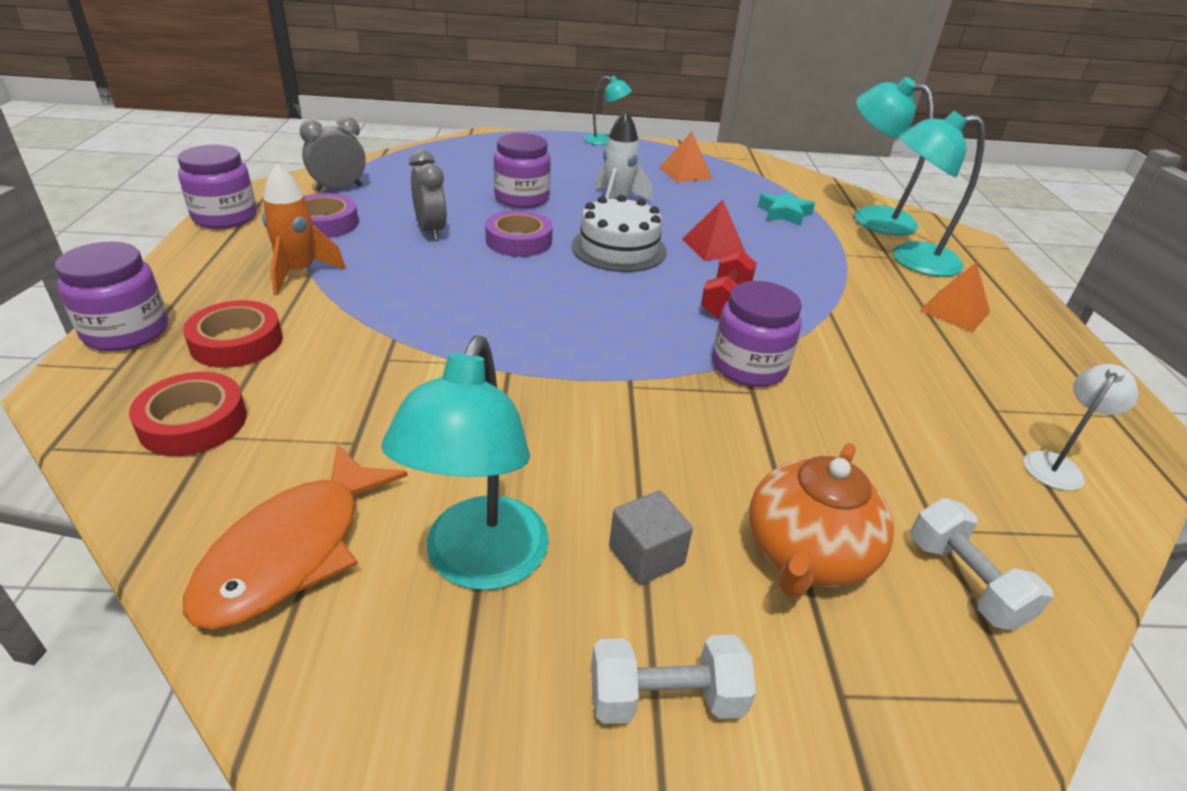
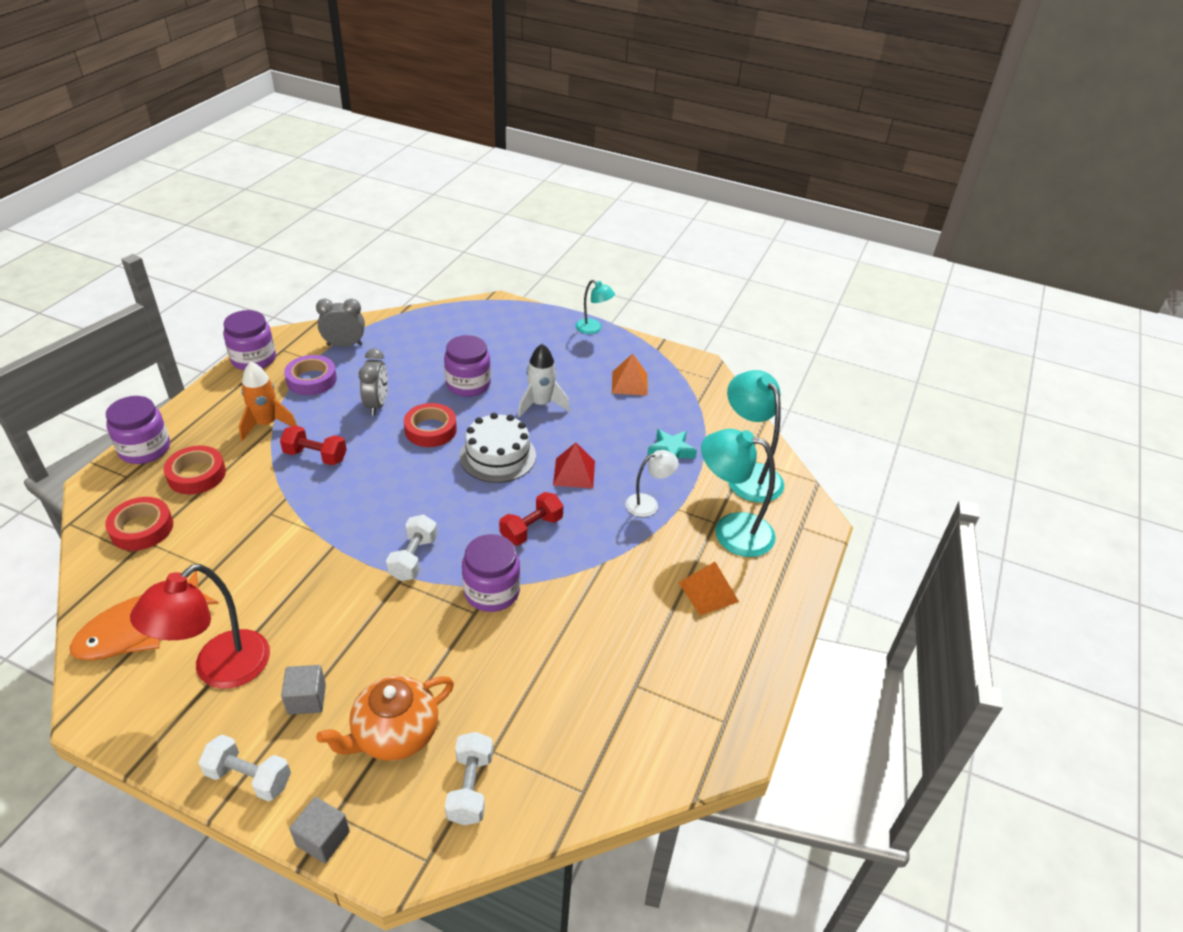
camera: 25 degrees right, 5 degrees up
(397, 290) = (315, 456): none -> red dumbbell
(479, 563) = (220, 670): turquoise lamp -> red lamp
(519, 241) = (430, 430): purple tape -> red tape
(624, 358) = (413, 558): none -> white dumbbell
(861, 738) = (323, 838): none -> grey cube
(1057, 465) = (628, 741): white lamp -> white lamp (648, 503)

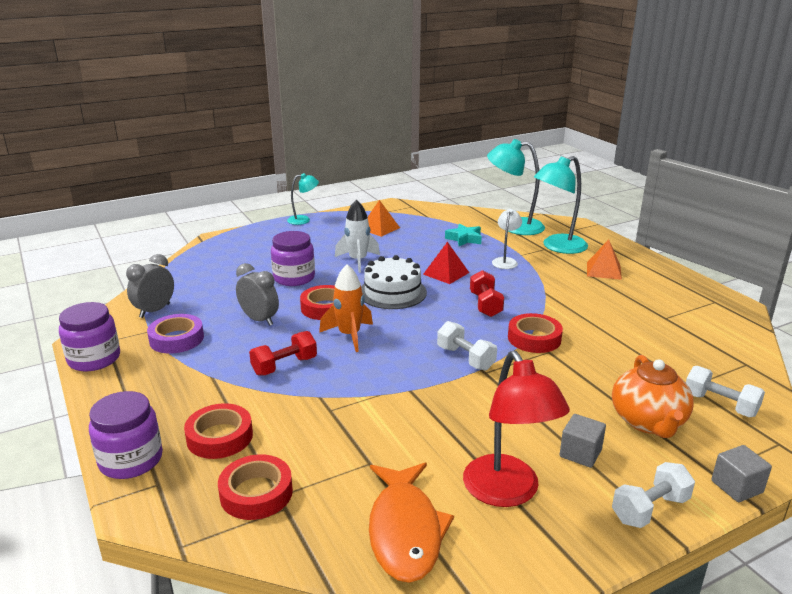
camera: 50 degrees left, 15 degrees down
(266, 424) = (203, 378): orange rocket -> orange rocket (349, 335)
(492, 591) = (534, 338): purple jar -> red tape

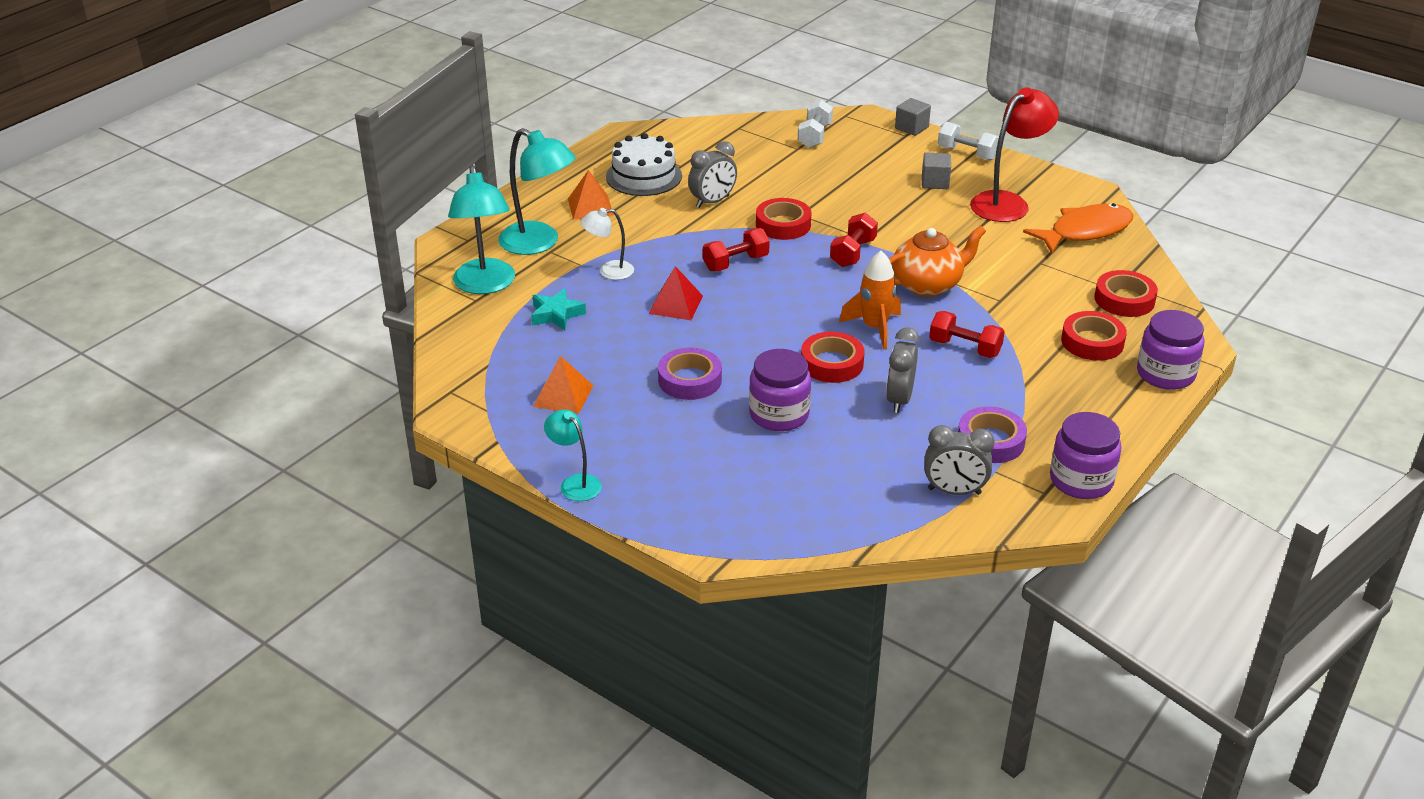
camera: 115 degrees left, 10 degrees up
(358, 261) = (690, 380): white rocket -> purple tape
(392, 292) = (756, 328): white cake -> white cake (644, 176)
(465, 358) = (853, 253): white dumbbell -> red dumbbell
(591, 317) = (712, 202): none -> grey clock
(648, 422) = (867, 161): orange teapot -> orange teapot (928, 285)

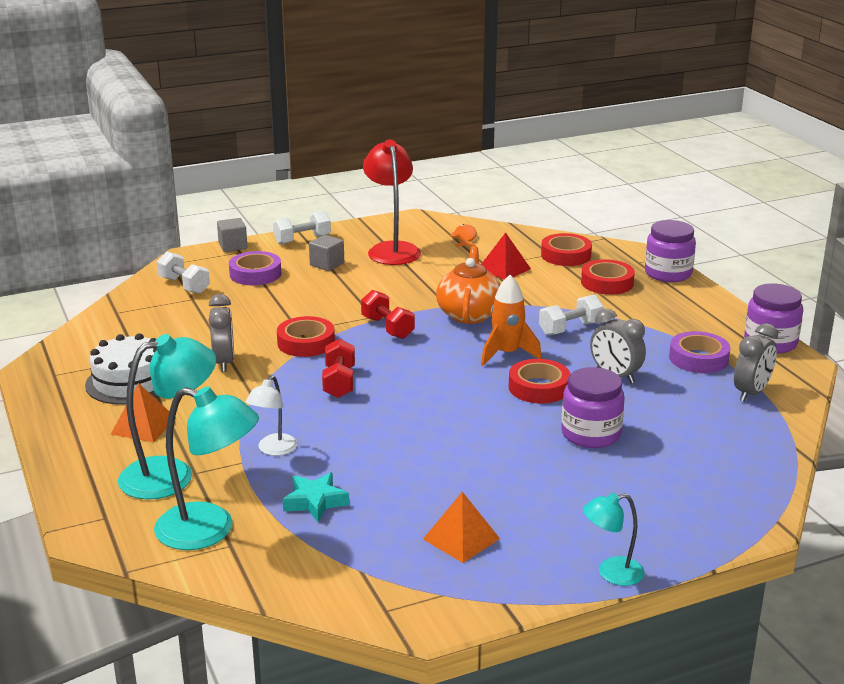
camera: 60 degrees left, 10 degrees down
(675, 304) = (372, 432): red pyramid -> red pyramid (504, 269)
(690, 380) = (500, 461): purple tape -> purple tape (255, 274)
(965, 348) = (570, 328): red dumbbell -> white dumbbell
(1085, 231) = (465, 238): orange fish -> orange fish, size x0.50

